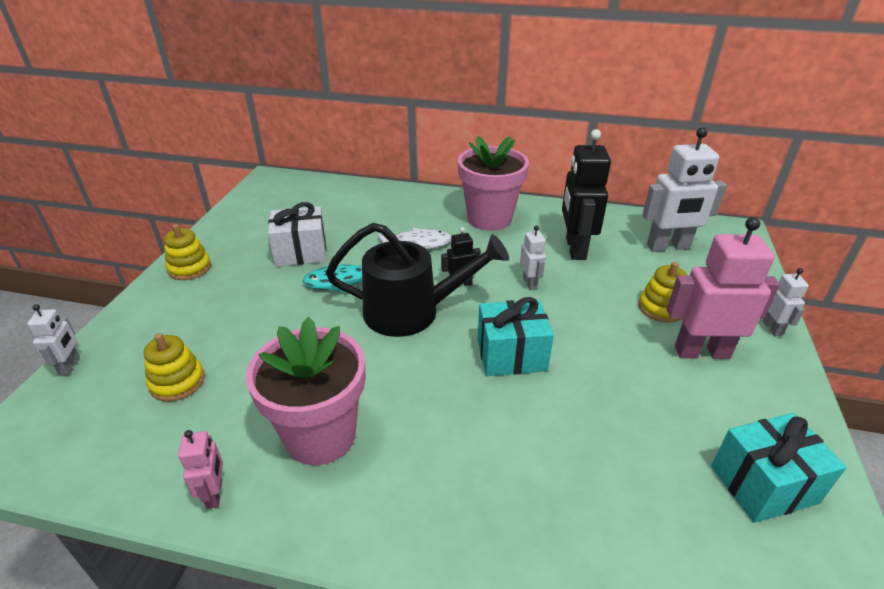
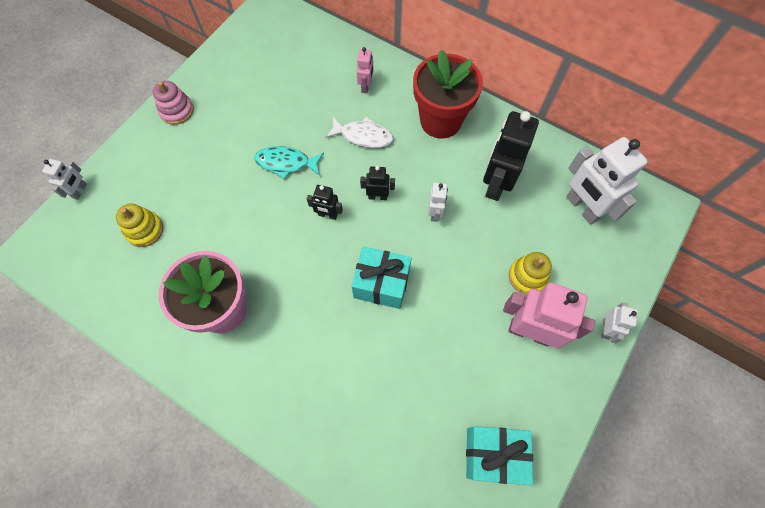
camera: 20 degrees right, 30 degrees up
(189, 268) = (177, 111): yellow stacking toy -> pink stacking toy
(215, 493) = (148, 331): pink robot -> pink robot (366, 86)
(301, 252) = (266, 117): white gift -> none
(412, 312) = (327, 215): black watering can -> black robot
(489, 218) = (440, 121): pink flower pot -> red flower pot
(668, 247) = (582, 207): white robot -> white robot turned 45 degrees clockwise

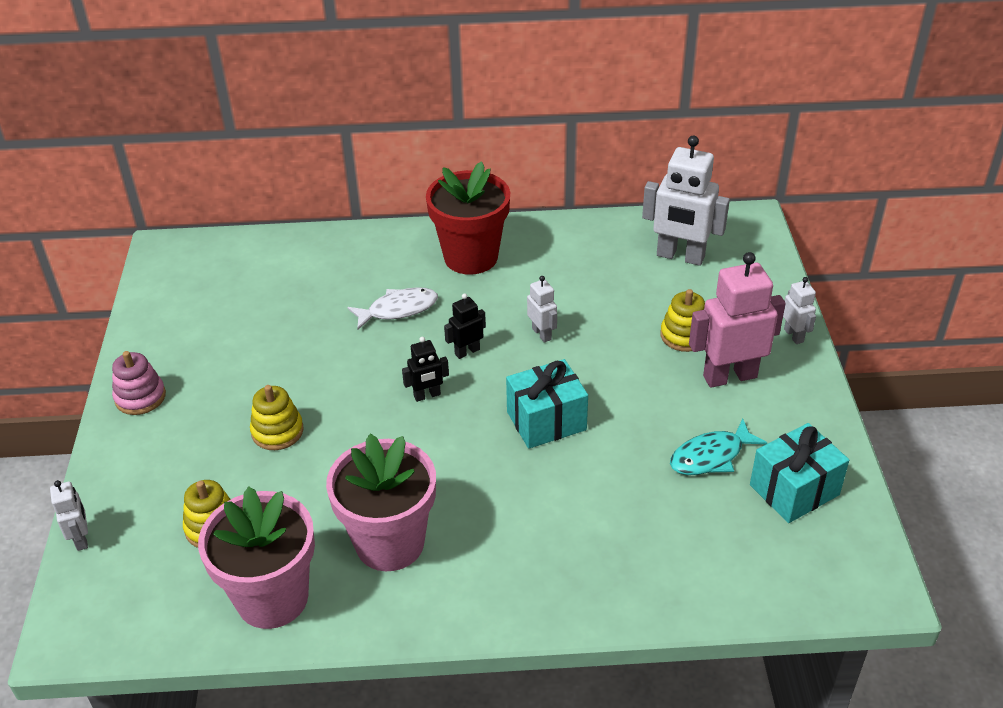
camera: 35 degrees left, 25 degrees down
(137, 301) = (272, 598): none -> pink flower pot
(226, 184) = (277, 431): none -> yellow stacking toy
(286, 163) = (332, 376): turquoise fish -> turquoise fish (711, 456)
(366, 86) = (358, 267): pink robot -> none
(496, 184) = (579, 279): black robot -> none

